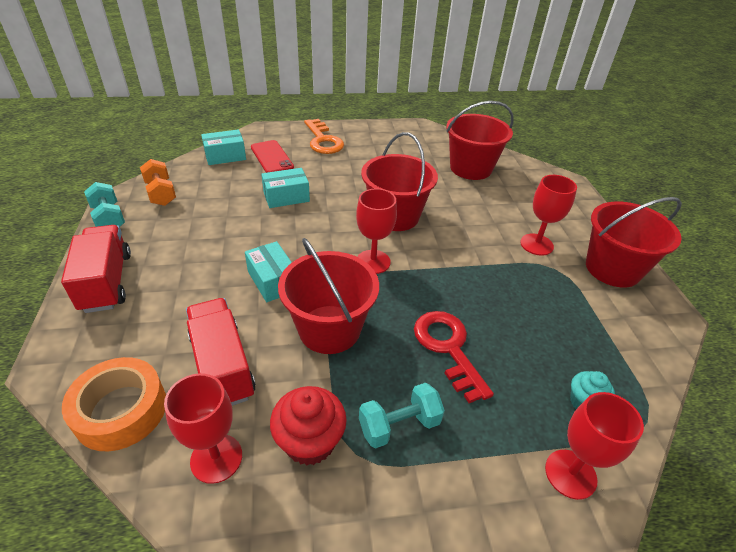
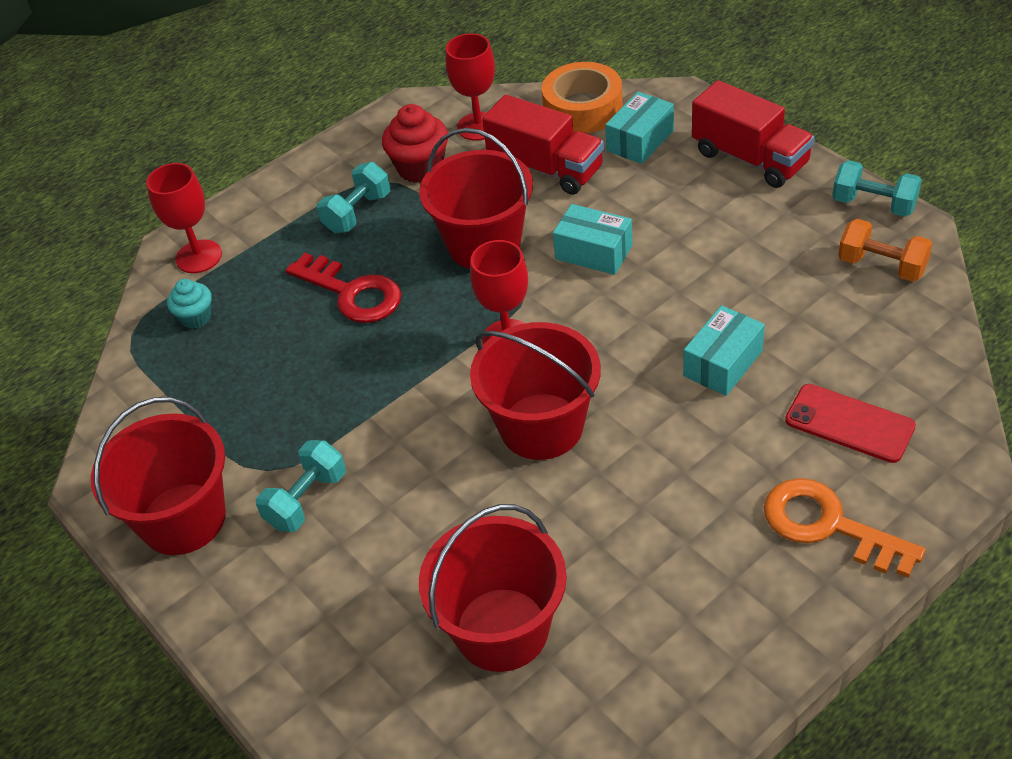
camera: 155 degrees right, 5 degrees up
(225, 156) = (916, 378): turquoise box -> turquoise box (640, 141)
(536, 244) = (306, 500): red goblet -> turquoise dumbbell

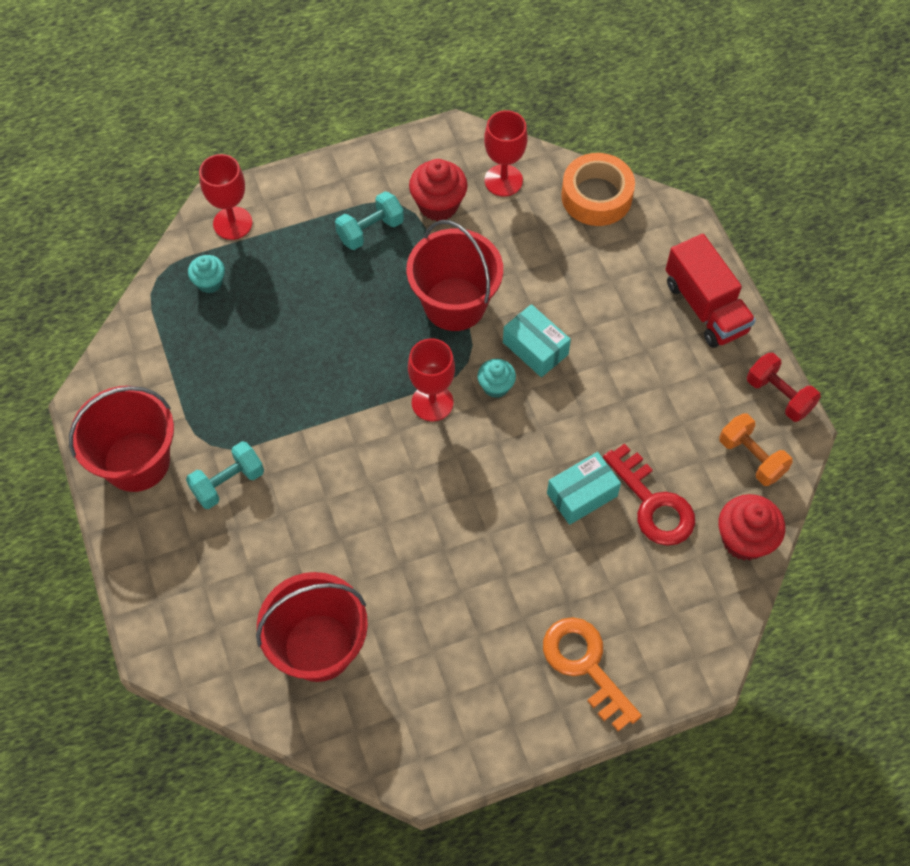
camera: 15 degrees right, 15 degrees up
(352, 293) = (334, 309): red key -> red key (652, 503)
(541, 426) = (421, 492): red bucket -> none
(546, 168) = (537, 247): red truck -> none
(570, 300) = (496, 386): none -> turquoise cupcake
(640, 141) = (626, 251): turquoise box -> none
(849, 423) = (647, 588): red phone -> none
(874, 204) = (779, 395): turquoise dumbbell -> red dumbbell
(923, 340) = (744, 539): none -> red cupcake

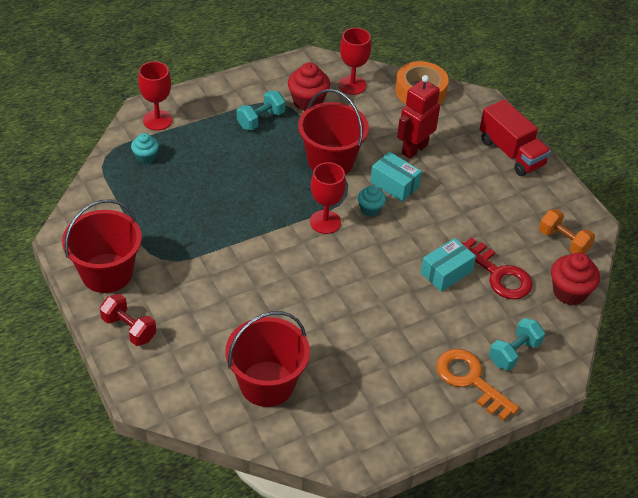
camera: 10 degrees left, 15 degrees down
(228, 483) = (179, 282): turquoise dumbbell -> turquoise dumbbell (514, 353)
(572, 292) = (414, 149): none -> red robot
(779, 395) = (574, 203): red dumbbell -> red dumbbell (129, 329)

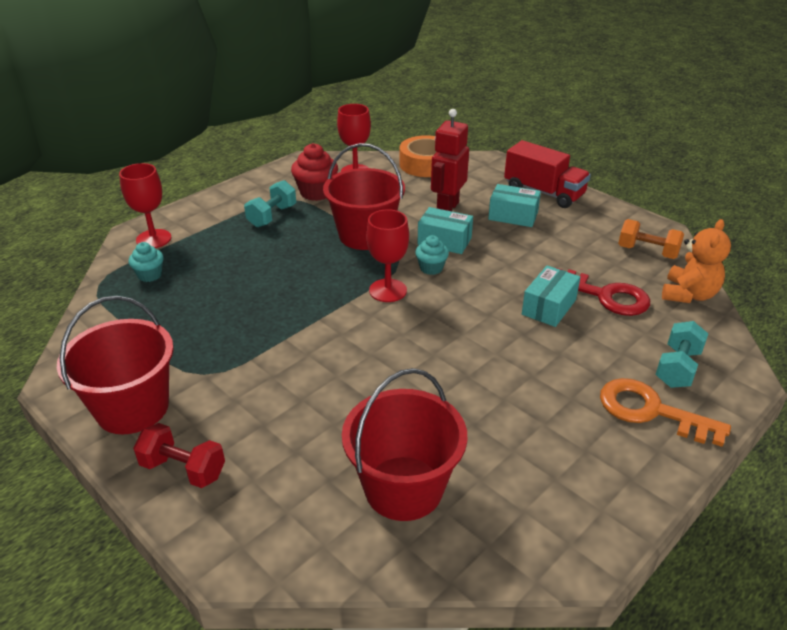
camera: 15 degrees left, 10 degrees down
(468, 172) = (513, 216): none -> turquoise box
(569, 292) = (688, 295): red cupcake -> orange teddy bear

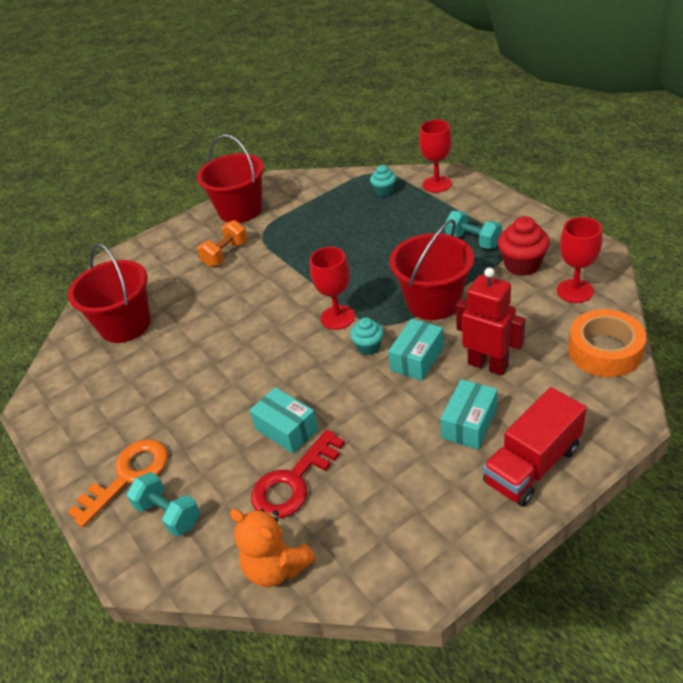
camera: 105 degrees right, 5 degrees up
(183, 469) = (182, 236): red dumbbell -> none
(647, 252) = (372, 550): orange dumbbell -> orange dumbbell (225, 254)

